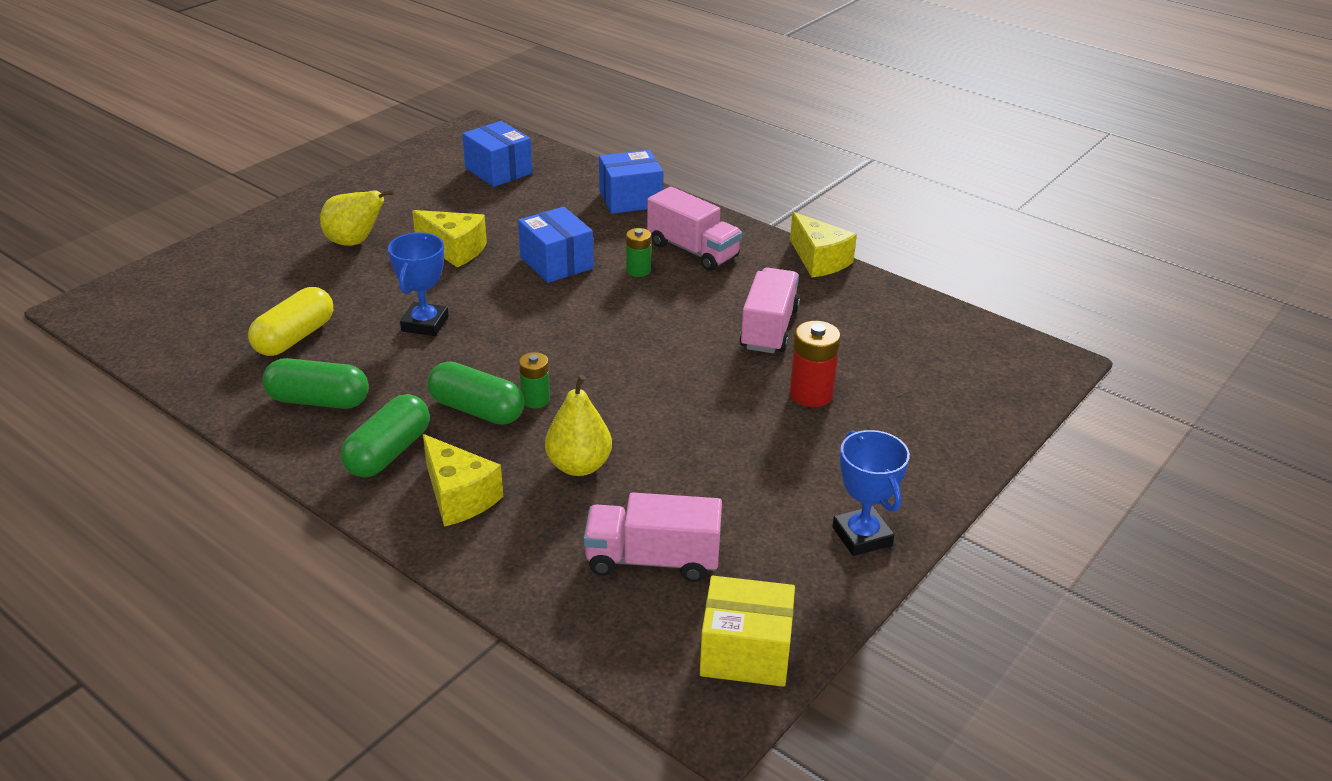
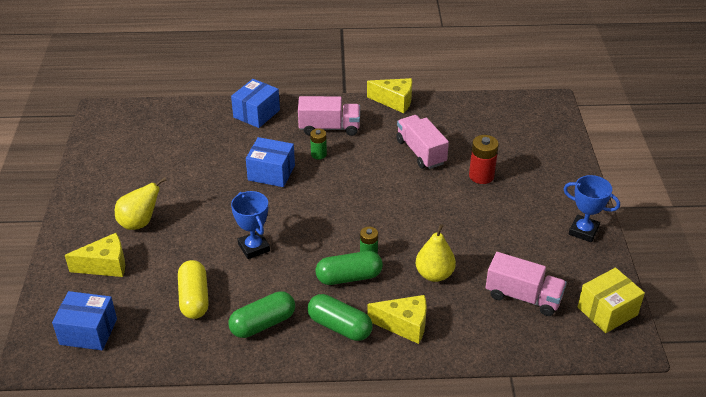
camera: 40 degrees left, 5 degrees up
(388, 452) = (339, 326): green capsule -> green capsule turned 45 degrees counterclockwise
(454, 250) = (205, 195): yellow cheese -> yellow cheese (105, 265)
(498, 171) = (157, 133): blue box -> blue box (88, 331)
(652, 560) = (523, 297): pink truck -> pink truck turned 120 degrees counterclockwise

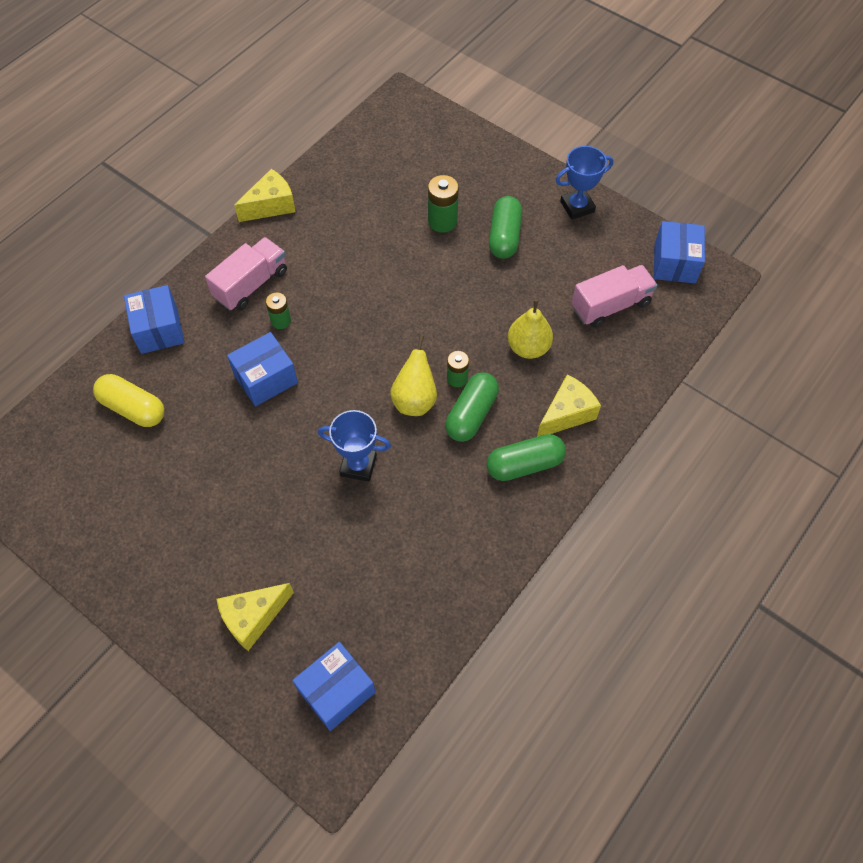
camera: 50 degrees left, 20 degrees up
(105, 265) = (253, 618): yellow cheese -> yellow cheese turned 150 degrees counterclockwise
(140, 223) = (219, 546): yellow pear -> yellow pear (414, 400)
(194, 298) = (379, 563): yellow capsule -> yellow capsule (133, 408)
(263, 324) = (466, 524): green capsule -> green capsule (504, 236)
(421, 152) = (364, 240): pink truck -> none
(481, 176) = (442, 221): red battery -> green battery
(607, 311) = (674, 263): yellow box -> blue box

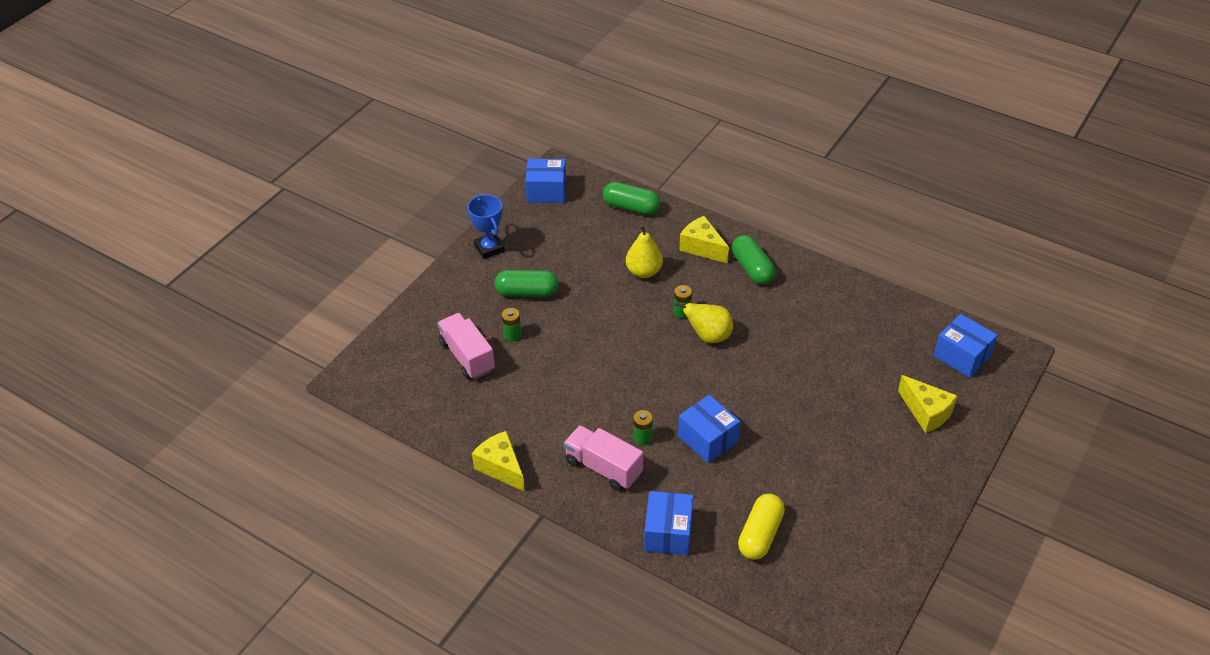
camera: 95 degrees left, 15 degrees down
(159, 329) = (668, 533): blue box -> blue box turned 60 degrees counterclockwise
(358, 465) = (778, 365): blue trophy -> none
(442, 221) = (512, 335): green battery -> green battery, size x0.65
(471, 414) = (714, 301): green capsule -> green capsule (631, 207)
(610, 305) = (594, 226): pink truck -> pink truck (467, 356)

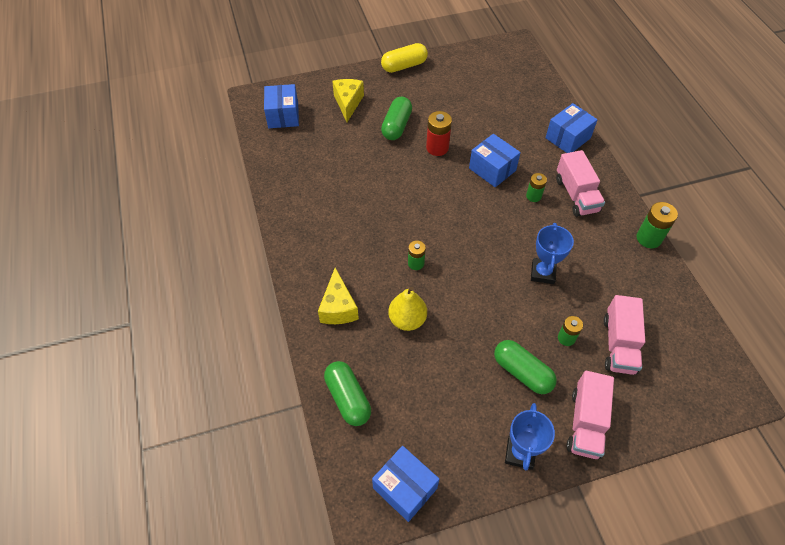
camera: 140 degrees left, 10 degrees up
(457, 290) = (585, 423): none -> pink truck
(501, 468) = (648, 238): yellow cheese -> green battery
(572, 372) = (543, 273): none -> blue trophy
(707, 439) = (492, 169): blue box -> blue box turned 45 degrees counterclockwise
(708, 336) = (418, 232): yellow pear -> none
(752, 268) = (325, 261): green capsule -> green capsule (396, 126)
(760, 535) = (515, 107): yellow capsule -> yellow capsule (404, 66)
(783, 425) = (437, 148): none -> red battery

